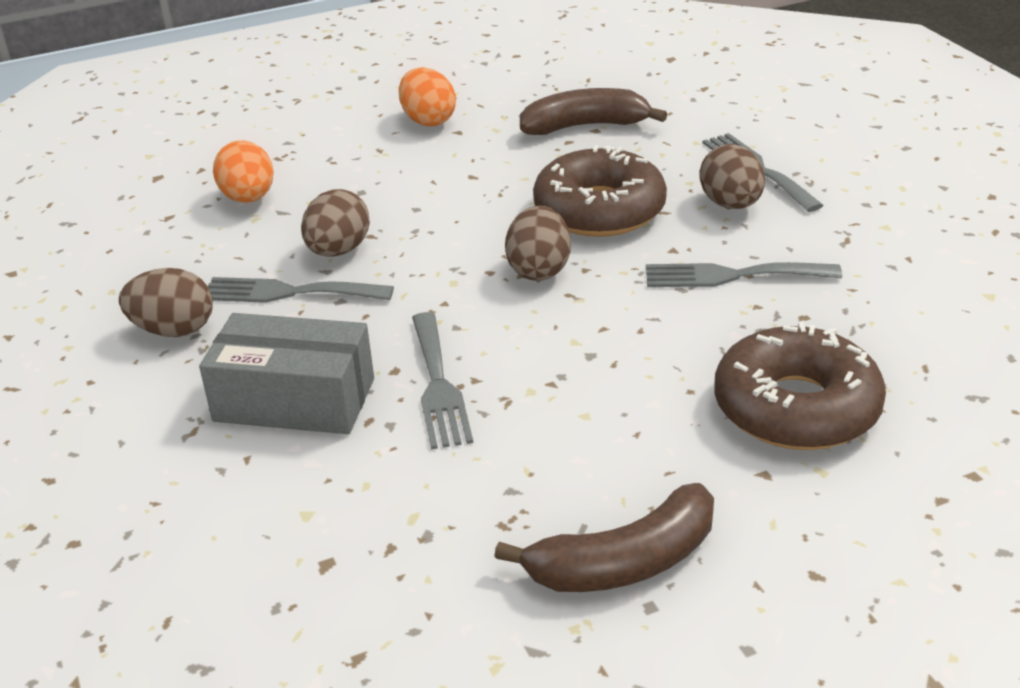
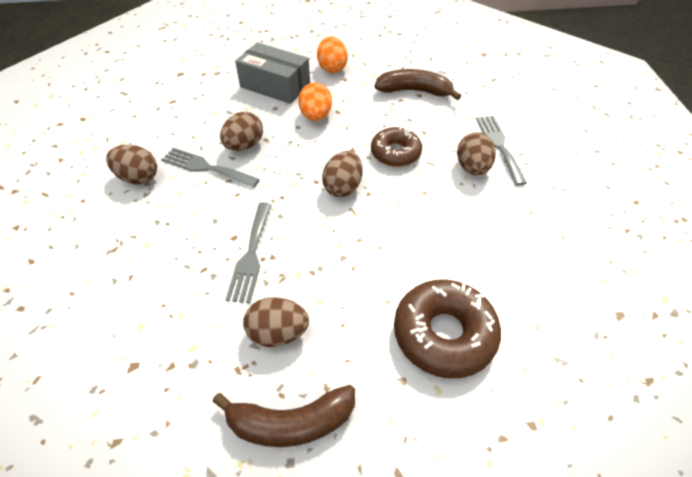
camera: 15 degrees right, 15 degrees up
(248, 198) = (217, 99): orange egg -> orange egg (316, 116)
(294, 400) = (173, 243): grey box -> grey box (275, 85)
(541, 467) = (278, 333): none -> brown egg
(599, 210) = (395, 153): brown donut -> brown donut, size x0.66
(732, 276) = (450, 221): grey fork -> none

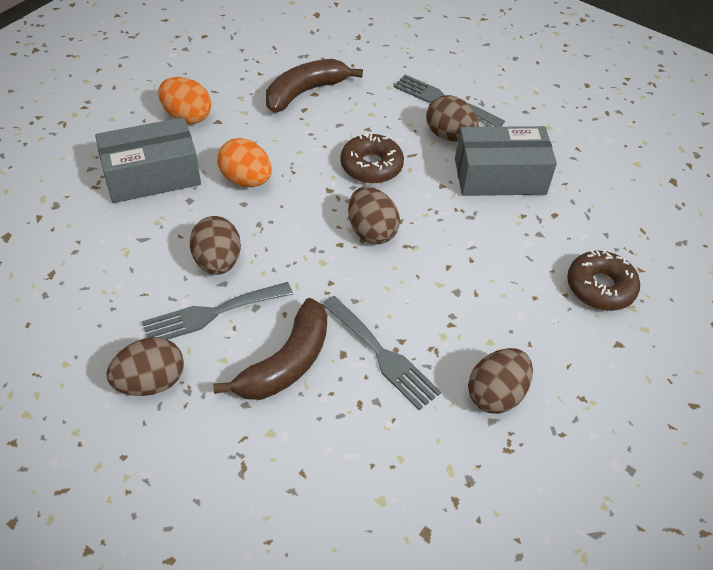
camera: 50 degrees left, 0 degrees up
(291, 423) = (595, 444): brown banana -> brown banana (286, 362)
(444, 334) = (600, 287): brown donut -> brown donut, size x0.66
(473, 214) = (500, 176): none -> grey box

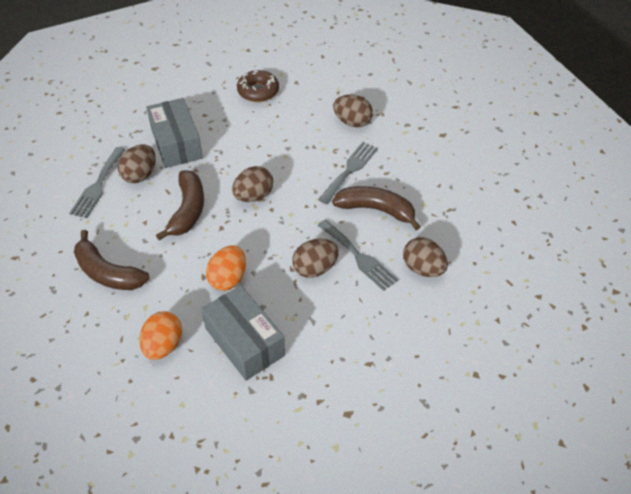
camera: 105 degrees left, 0 degrees up
(371, 166) = (187, 210): brown donut -> brown banana

